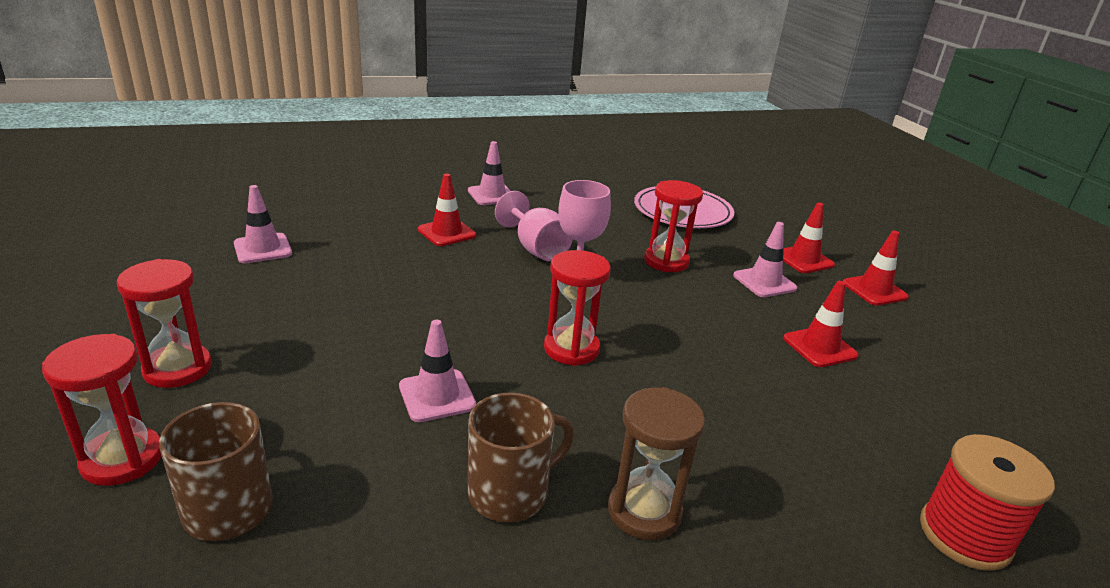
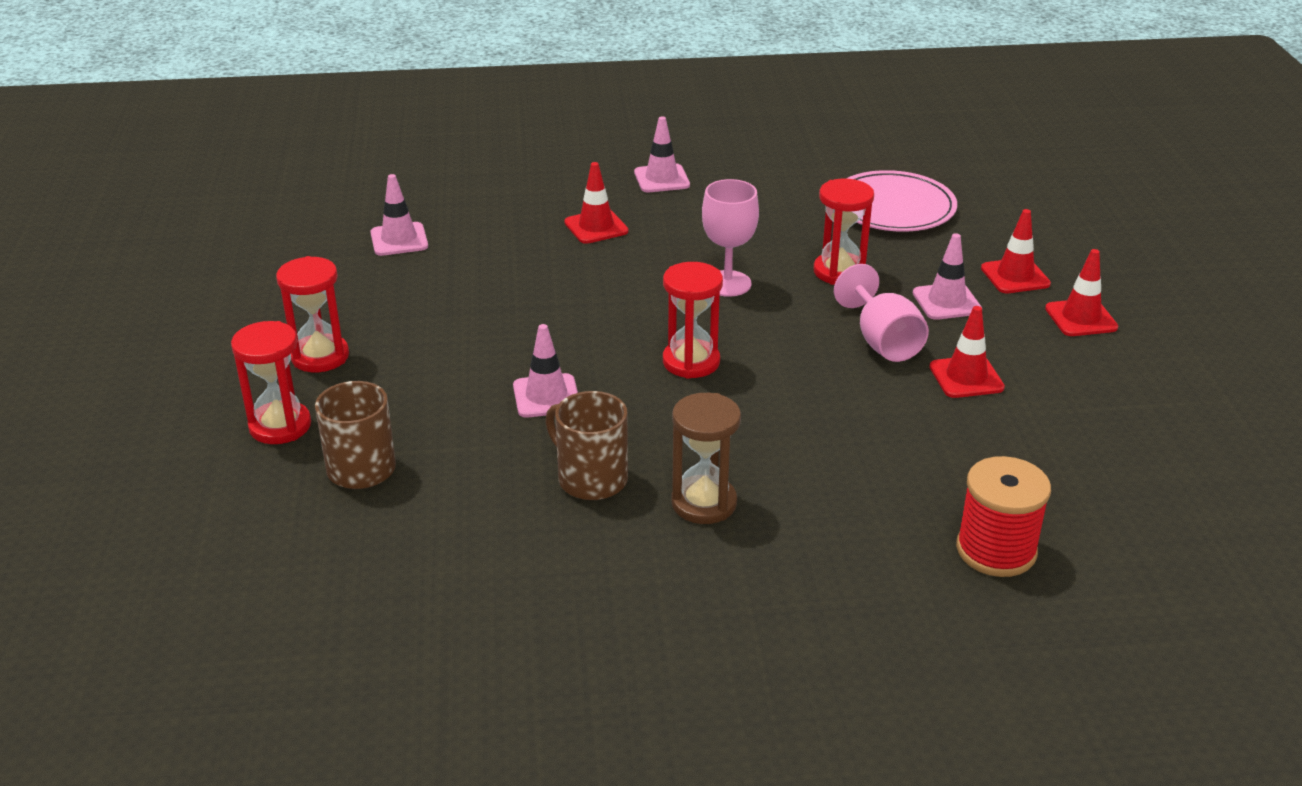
camera: 15 degrees right, 5 degrees up
(510, 493) = (591, 479): brown mug -> brown mug turned 120 degrees counterclockwise
(536, 248) = (692, 250): pink goblet -> pink goblet (882, 341)

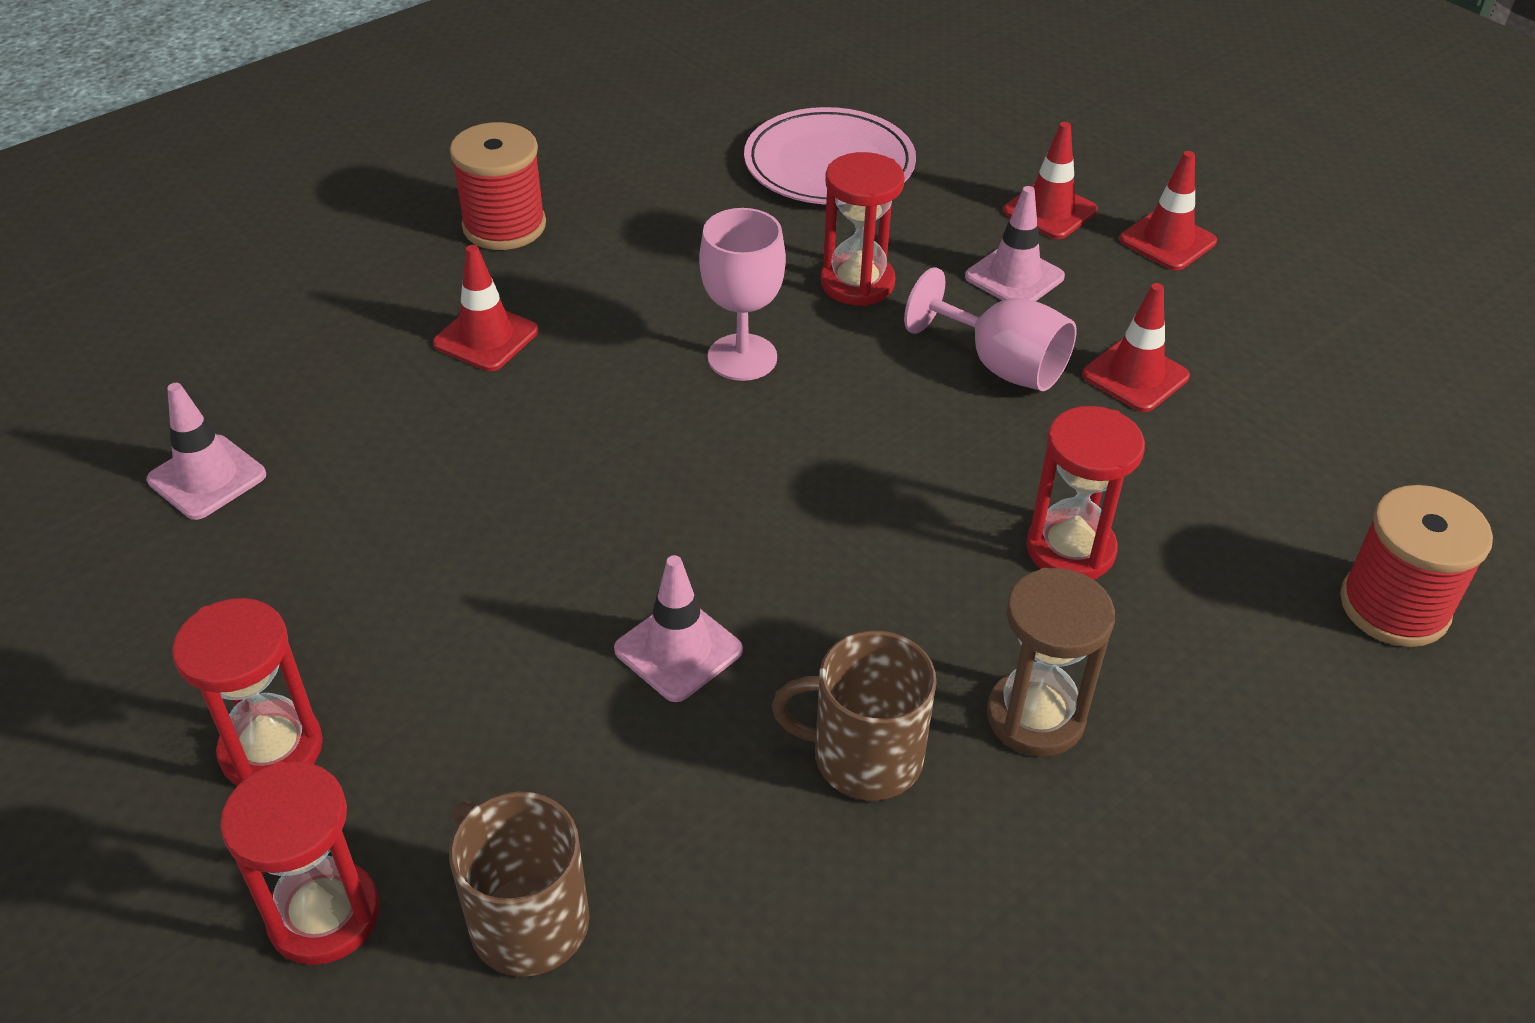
camera: 35 degrees left, 10 degrees up
(661, 179) = (504, 226): pink traffic cone -> red spool
(691, 362) = (812, 501): red hourglass -> red hourglass (1070, 549)

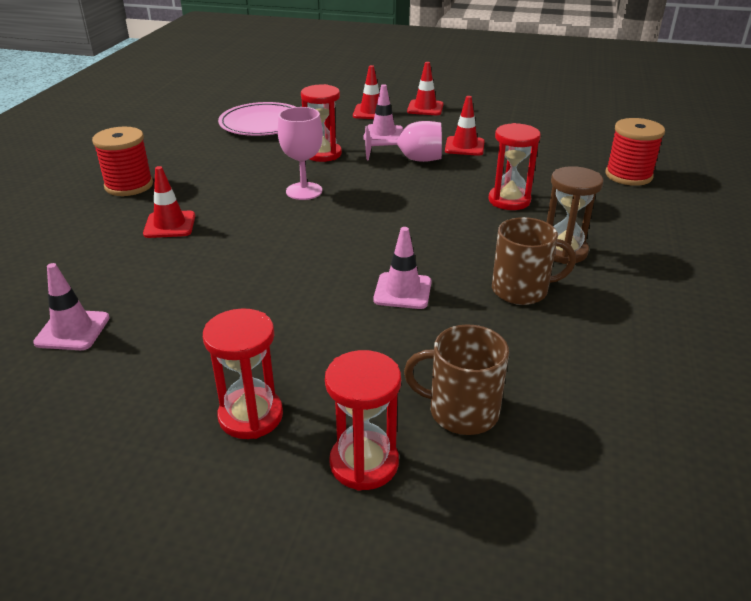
camera: 35 degrees left, 10 degrees down
(864, 757) = (521, 290): brown mug -> brown mug turned 150 degrees counterclockwise

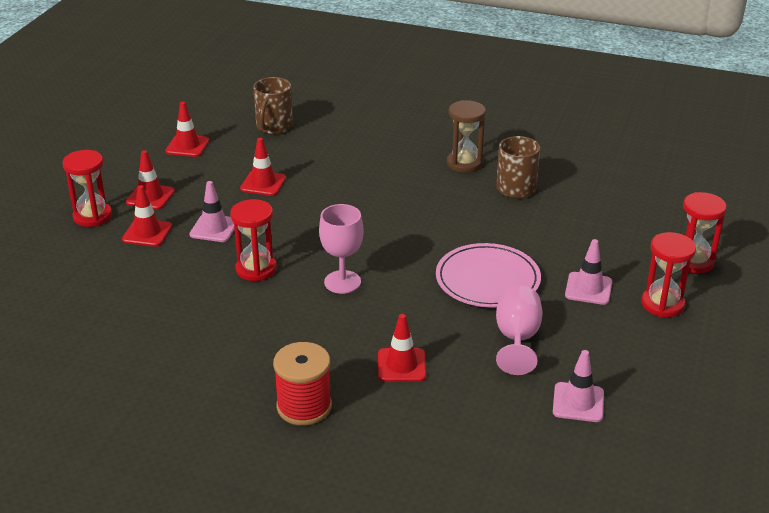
camera: 85 degrees left, 0 degrees up
(262, 123) = (150, 313): pink plate -> pink plate (487, 279)
(402, 291) = (518, 237): pink traffic cone -> pink traffic cone (588, 289)
(412, 159) = (285, 215): pink goblet -> pink goblet (517, 339)
(461, 411) = (644, 225): brown mug -> brown mug (274, 126)
(509, 200) = (380, 175): red hourglass -> red hourglass (92, 216)
(514, 113) = (187, 146): none -> red traffic cone
(628, 175) = (346, 115): red spool -> none

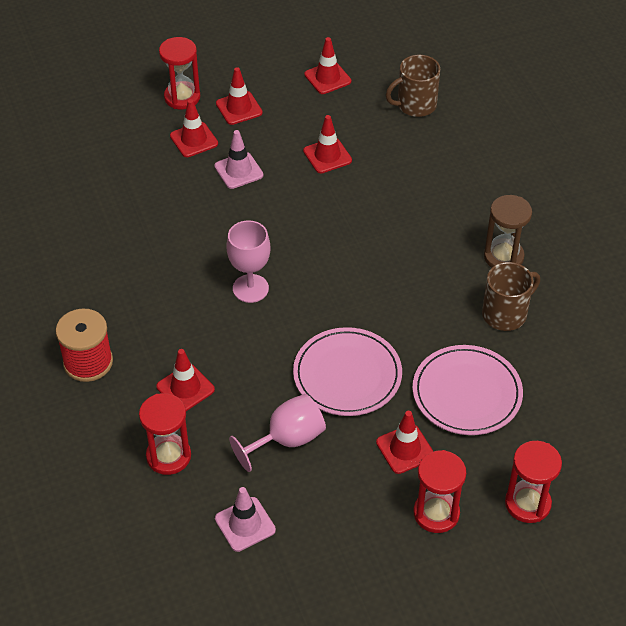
camera: 50 degrees right, 15 degrees up
(256, 269) = (214, 229): red hourglass -> red hourglass (168, 456)
(567, 237) = (467, 393): none -> pink plate
(588, 289) = (405, 449): pink traffic cone -> red traffic cone

